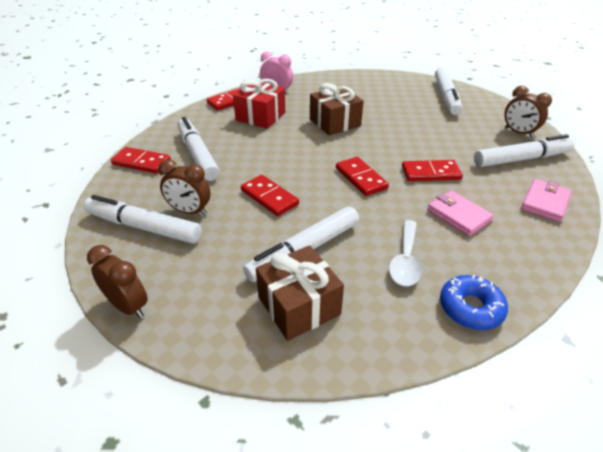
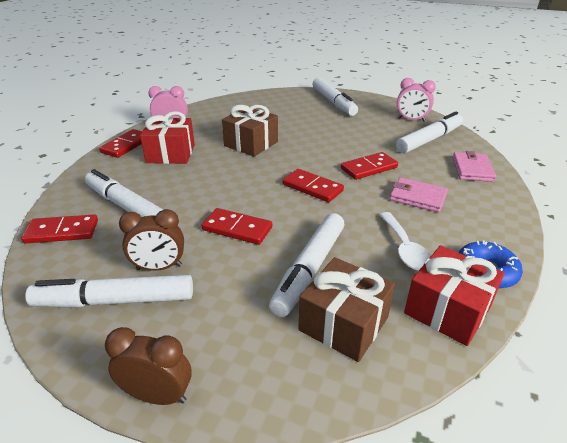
camera: 25 degrees left, 5 degrees down
(401, 328) = (447, 310): none -> red gift
(518, 133) = (411, 120): brown clock -> pink clock

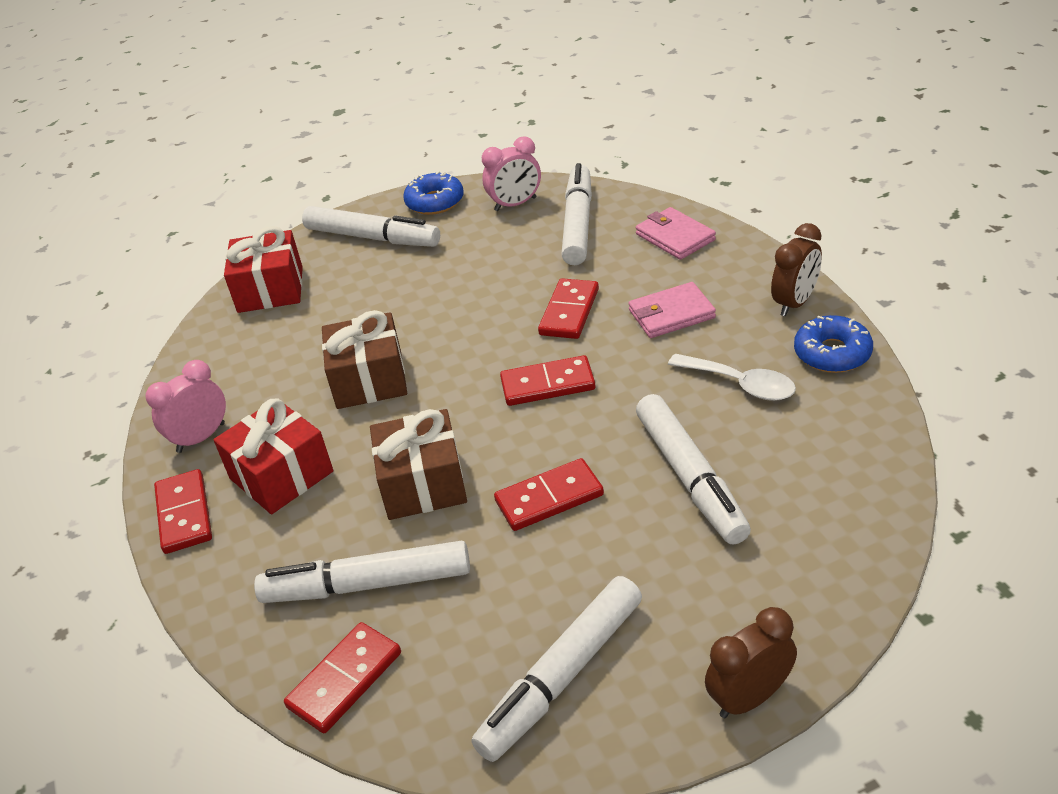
camera: 40 degrees left, 5 degrees up
(159, 267) = (543, 607): brown clock -> brown clock (795, 303)
(343, 324) = (794, 501): brown gift -> brown gift (423, 484)
(378, 103) = (435, 202): none -> blue donut
(447, 310) = (850, 416): red gift -> red gift (270, 289)

